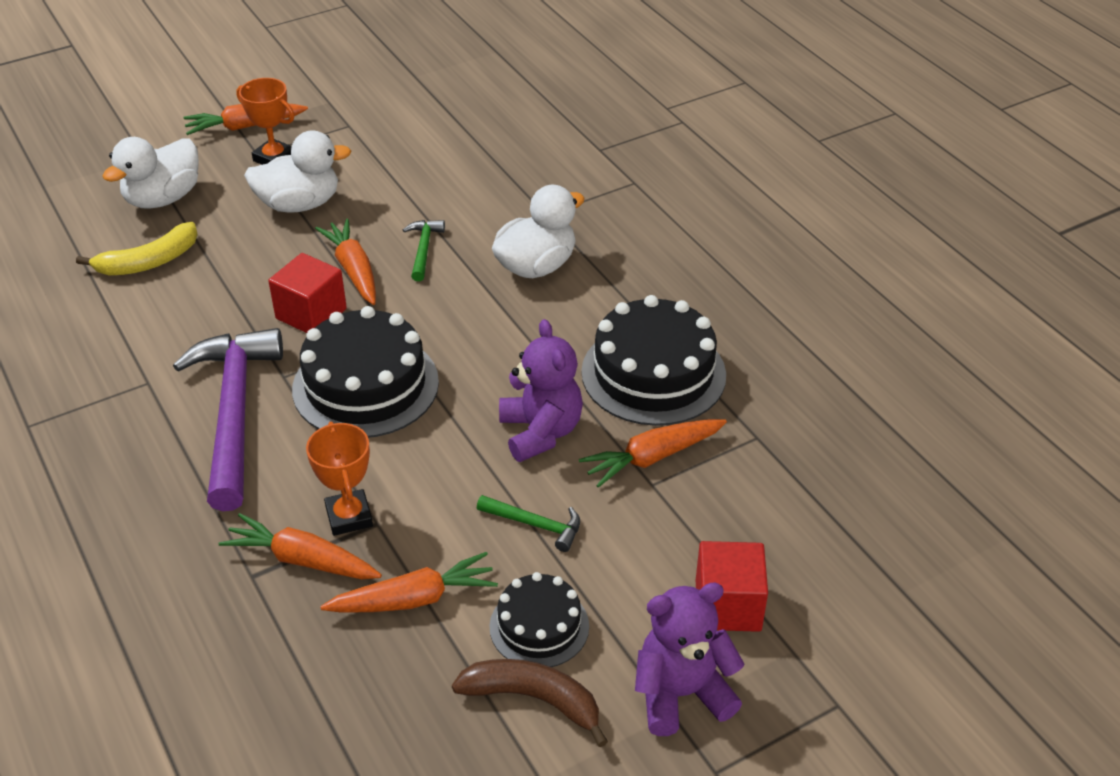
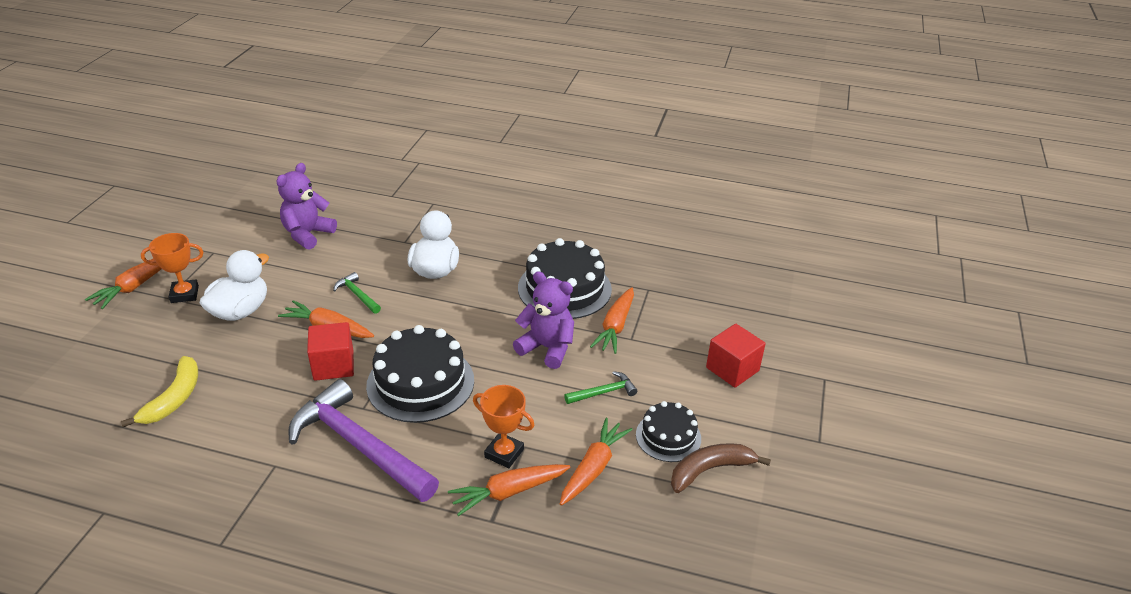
camera: 45 degrees left, 5 degrees down
(163, 198) = (131, 357): white duck -> none
(681, 694) = (764, 420): purple teddy bear -> purple teddy bear (308, 234)

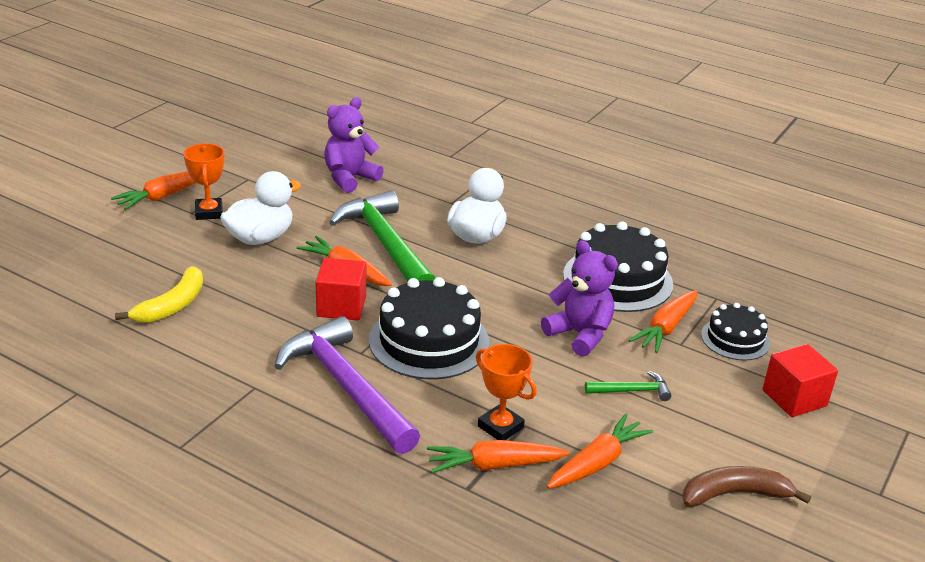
camera: 15 degrees right, 5 degrees down
(184, 294) = (209, 212): orange trophy -> orange trophy turned 75 degrees clockwise
(357, 295) = (385, 245): green hammer -> green hammer, size x2.31
(668, 436) = (695, 450): black cake -> black cake (735, 339)

